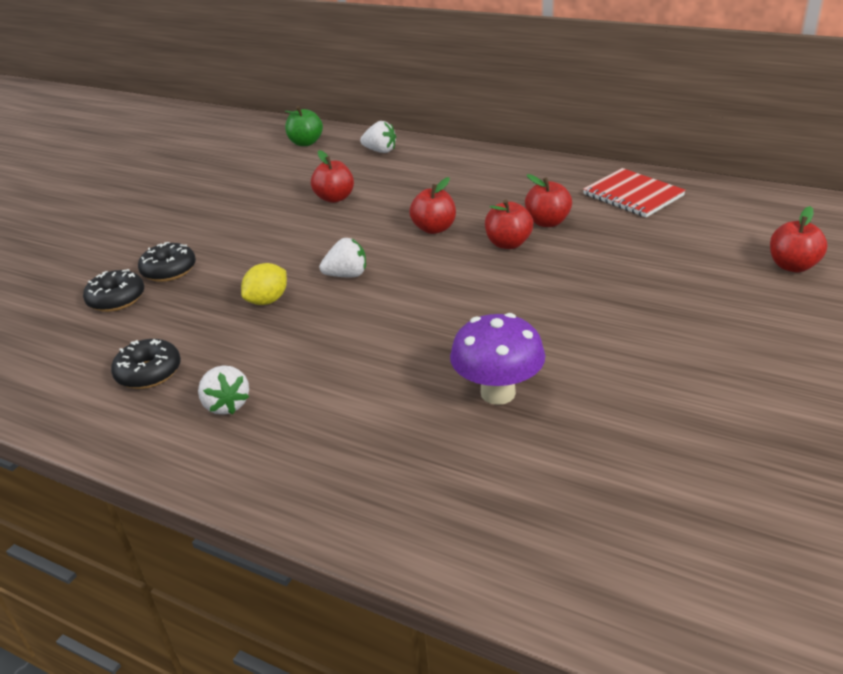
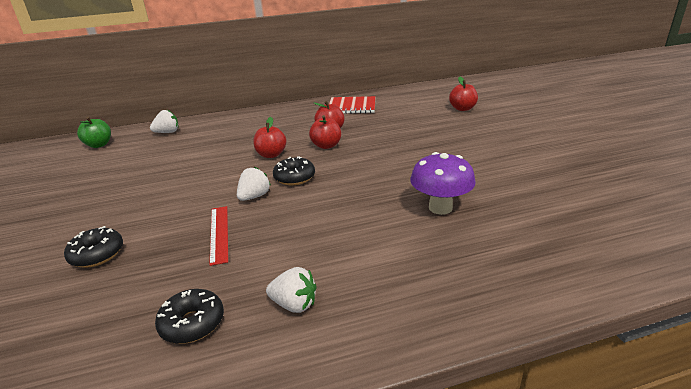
camera: 45 degrees left, 5 degrees down
(116, 299) = (72, 295): black donut -> black donut (294, 177)
(267, 300) = (219, 233): yellow lemon -> red ruler
(335, 198) = (174, 164): red apple -> none

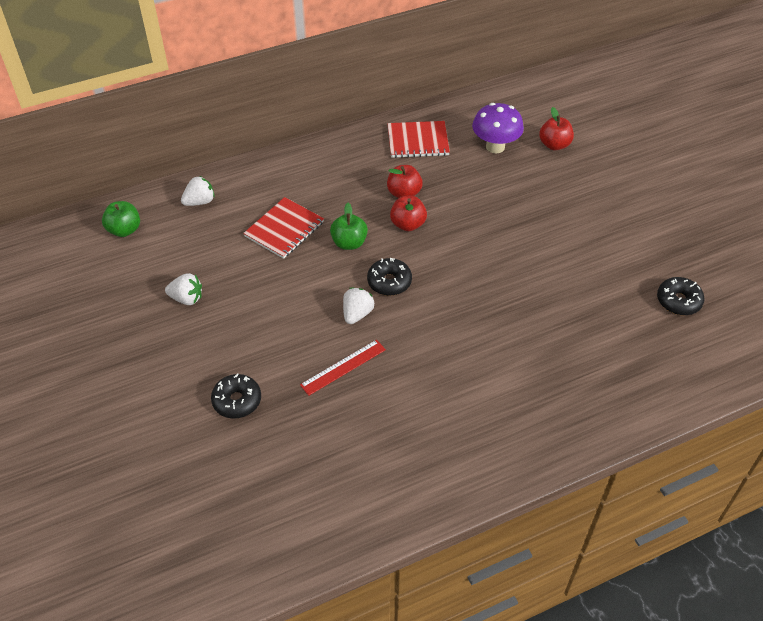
camera: 10 degrees left, 20 degrees up
(192, 323) = (365, 465): black donut -> black donut (678, 301)
(219, 233) = (343, 367): red ruler -> red ruler turned 75 degrees clockwise
(222, 146) = (284, 229): none -> red notebook
(271, 155) = (349, 243): red apple -> green apple
(294, 304) = (441, 441): white strawberry -> white strawberry (187, 298)
(440, 208) = (546, 321): purple mushroom -> purple mushroom (495, 147)

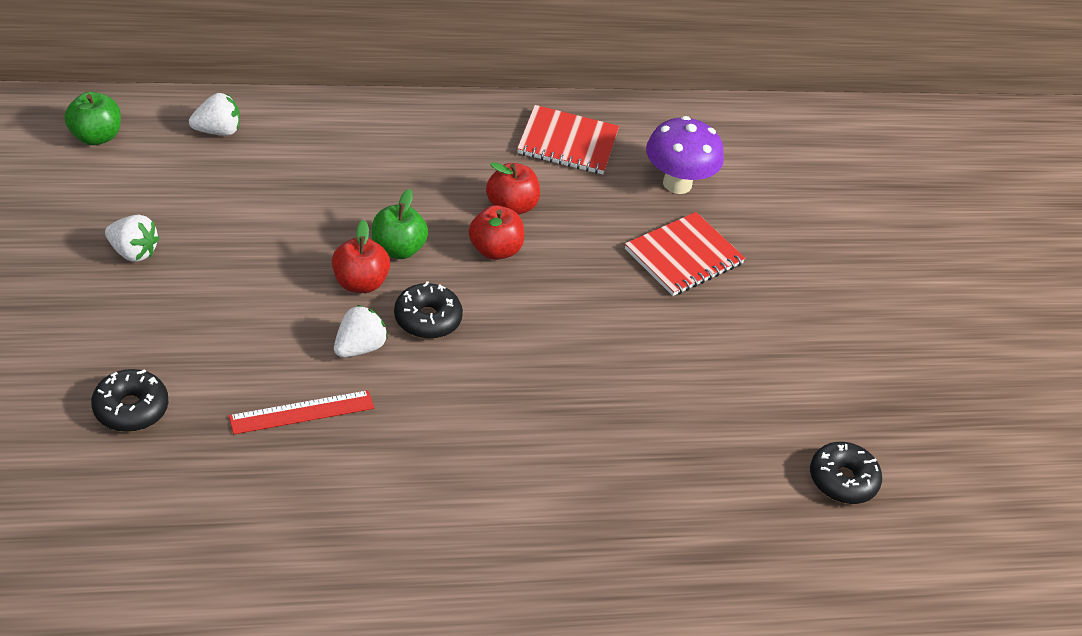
camera: 10 degrees right, 5 degrees down
(284, 229) = (316, 203): red notebook -> red notebook (684, 257)
(554, 145) = (767, 207): red apple -> red apple (360, 283)

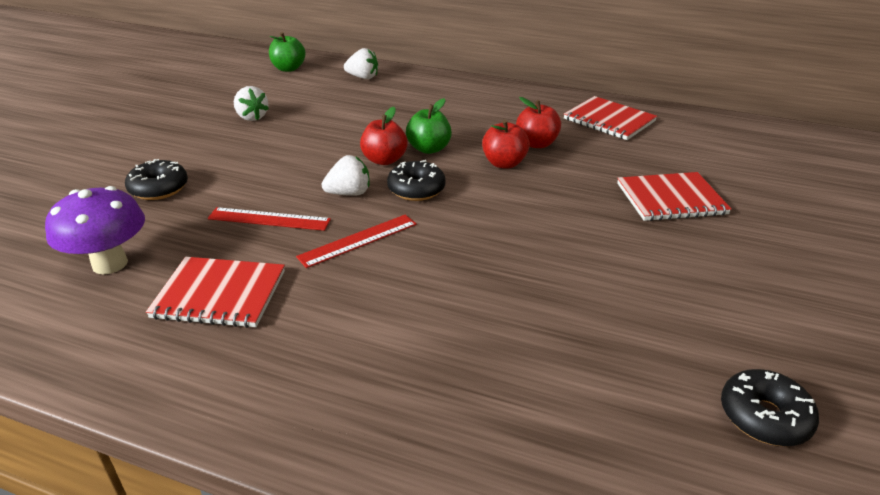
camera: 35 degrees right, 10 degrees down
(335, 523) = (219, 294): none -> red notebook
(418, 410) = (358, 240): none -> red ruler
(677, 184) = (691, 156): purple mushroom -> purple mushroom (110, 264)

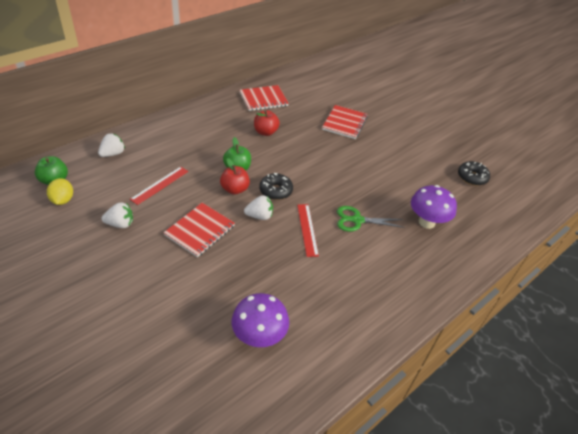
camera: 65 degrees left, 10 degrees up
(159, 188) = (184, 295): black donut -> none
(219, 294) = (320, 295): red notebook -> red notebook (200, 230)
(263, 81) = (63, 200): none -> yellow lemon
(269, 219) = (262, 256): red ruler -> red ruler (160, 185)
(349, 193) = (259, 216): white strawberry -> white strawberry turned 75 degrees clockwise
(429, 283) = (357, 220): none -> green scissors
(504, 163) = (275, 151): red apple -> none
(516, 375) = (426, 222): none -> purple mushroom

